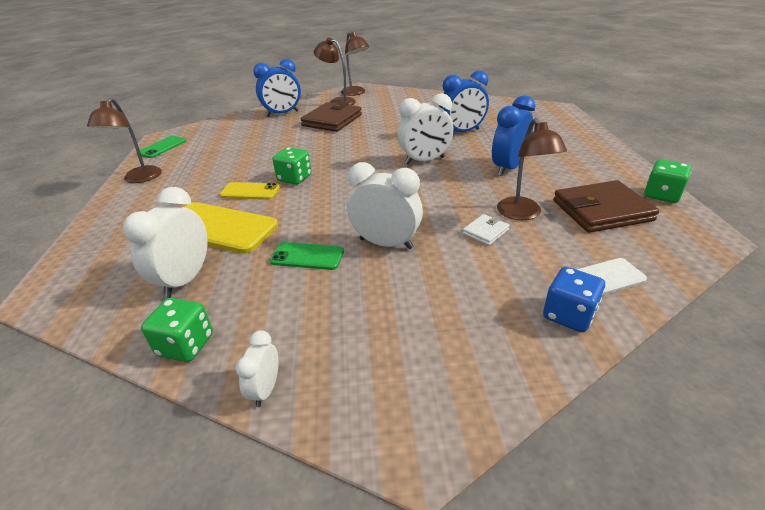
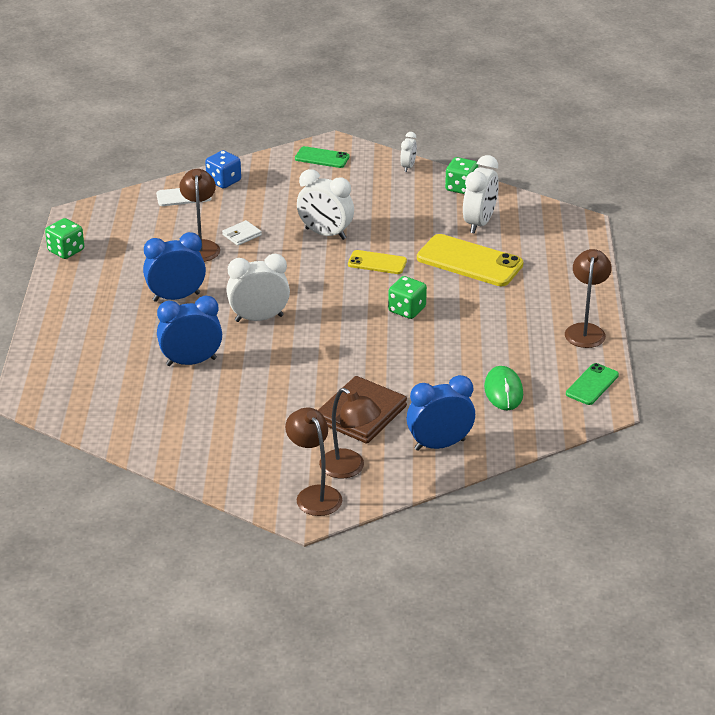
camera: 175 degrees left, 0 degrees up
(230, 138) = (503, 391): none -> green mouse
(250, 191) = (451, 298): yellow phone -> yellow phone (377, 263)
(307, 256) = (389, 230): green phone -> green phone (322, 158)
(508, 168) = (176, 297): blue clock -> blue clock turned 150 degrees counterclockwise
(601, 211) = (133, 242): brown wallet -> none

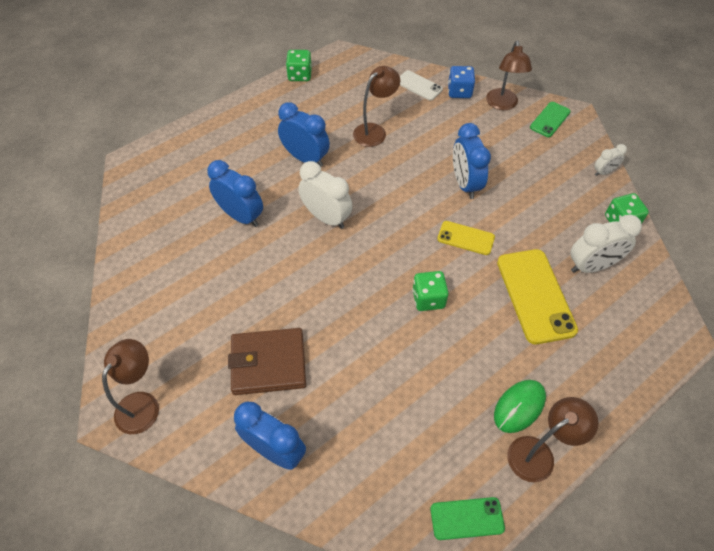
camera: 50 degrees right, 20 degrees up
(242, 235) = (411, 142): white wallet -> none
(322, 158) = (550, 120): green phone -> green phone turned 60 degrees clockwise
(325, 234) = (465, 184): white clock -> blue clock
(349, 468) = (193, 405): brown lamp -> brown lamp (502, 104)
(377, 263) = (465, 238): yellow phone -> yellow phone turned 45 degrees counterclockwise
(503, 391) = (390, 448): green mouse -> green mouse (519, 406)

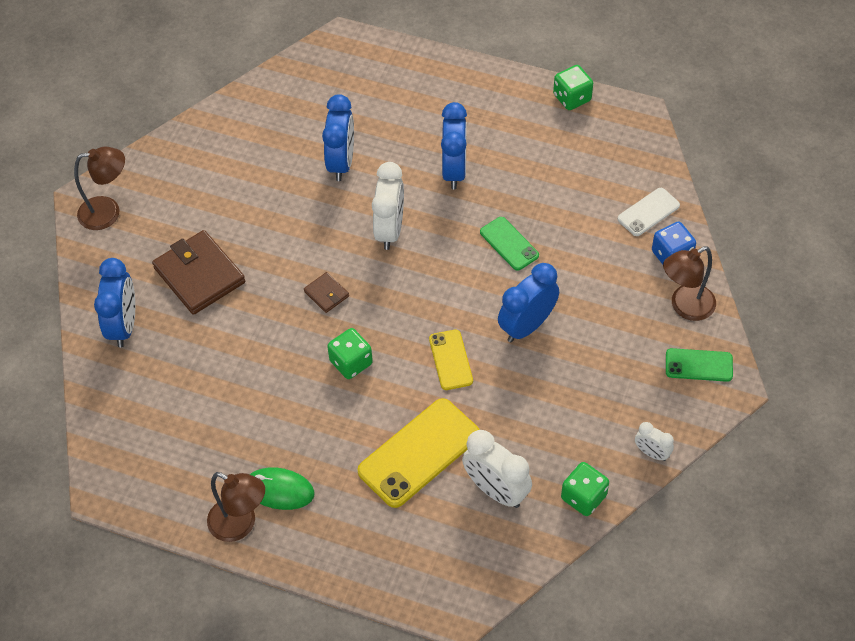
camera: 60 degrees right, 0 degrees up
(354, 284) = (326, 294): none -> brown wallet
(374, 131) = (541, 208): brown lamp -> none
(419, 85) = (648, 212): white phone -> white phone turned 45 degrees clockwise
(467, 518) = (146, 493): green phone -> green phone (509, 244)

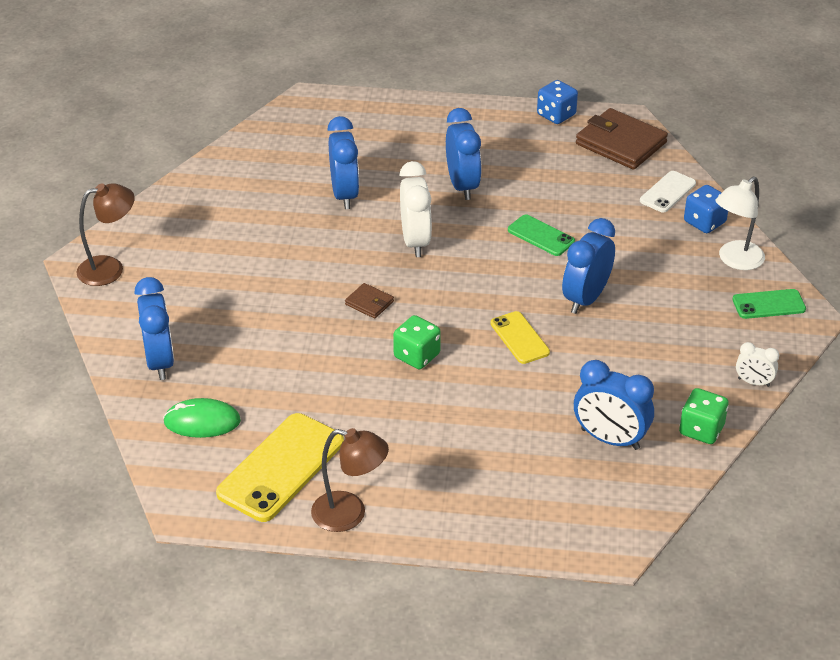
camera: 15 degrees left, 15 degrees down
(199, 275) = (228, 307): brown wallet -> brown wallet (620, 143)
(279, 490) = (381, 476): green mouse -> green mouse (202, 421)
(419, 453) = (517, 420): yellow phone -> yellow phone (281, 467)
(496, 490) = (610, 439): white clock -> blue clock
(572, 98) = (556, 115): green dice -> blue dice
(685, 307) = (735, 260): brown lamp -> white lamp

